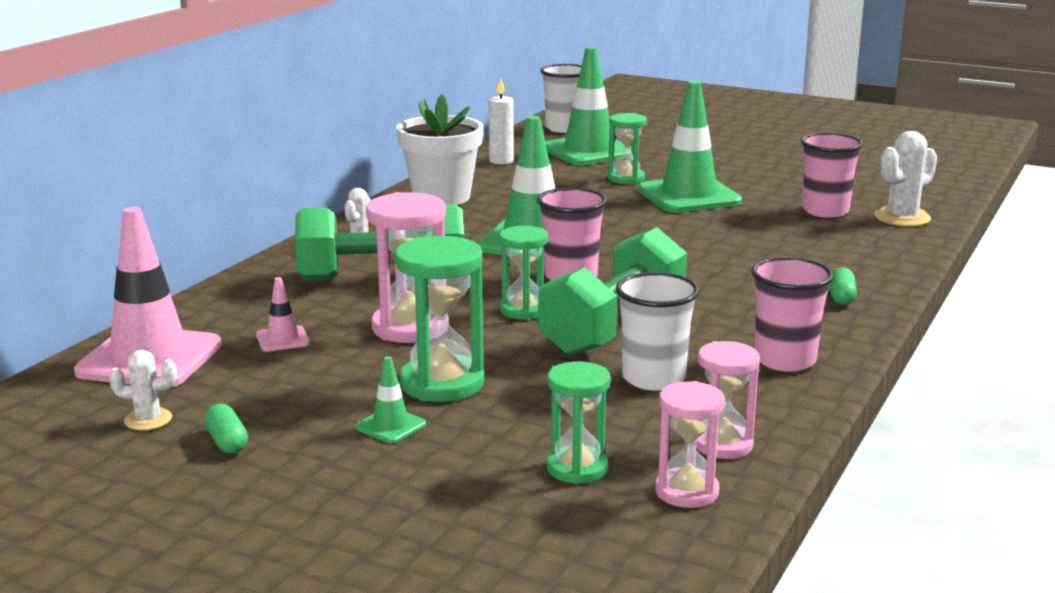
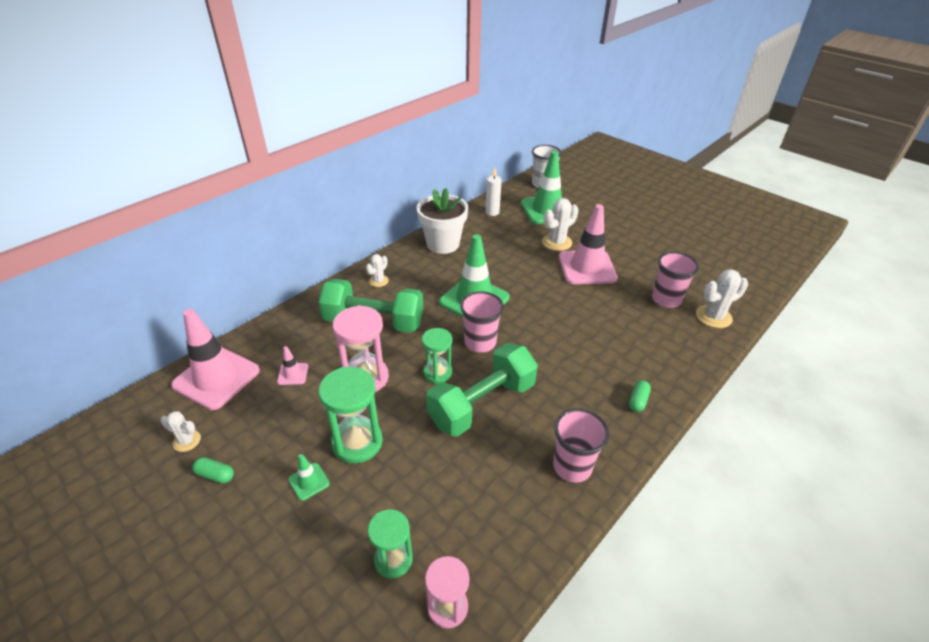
camera: 15 degrees right, 20 degrees up
(227, 442) = (215, 475): green capsule -> green capsule turned 60 degrees counterclockwise
(626, 178) = (557, 242): green hourglass -> white cactus
(653, 378) = (482, 467): white cup -> none
(689, 196) = (587, 267): green traffic cone -> pink traffic cone
(723, 445) = (493, 557): pink hourglass -> none

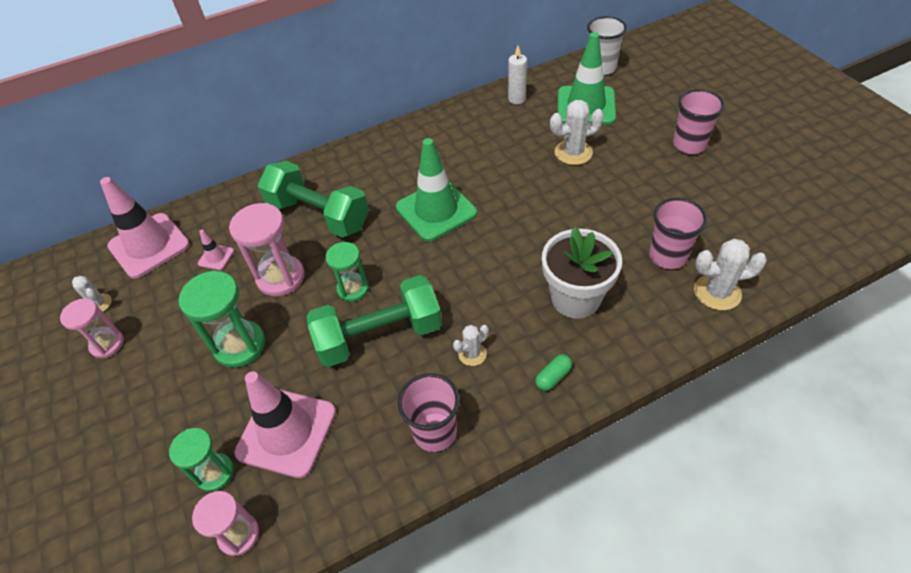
camera: 25 degrees right, 10 degrees up
(215, 475) = (107, 344): green capsule -> pink hourglass
(309, 481) = (179, 373): green traffic cone -> none
(378, 281) = (347, 167): white cactus -> white cactus (472, 354)
(443, 244) = (438, 133): white flower pot -> white flower pot (575, 298)
(480, 342) = (415, 264): pink cup -> pink cup (689, 144)
(587, 267) = (591, 193): pink traffic cone -> pink traffic cone (286, 432)

